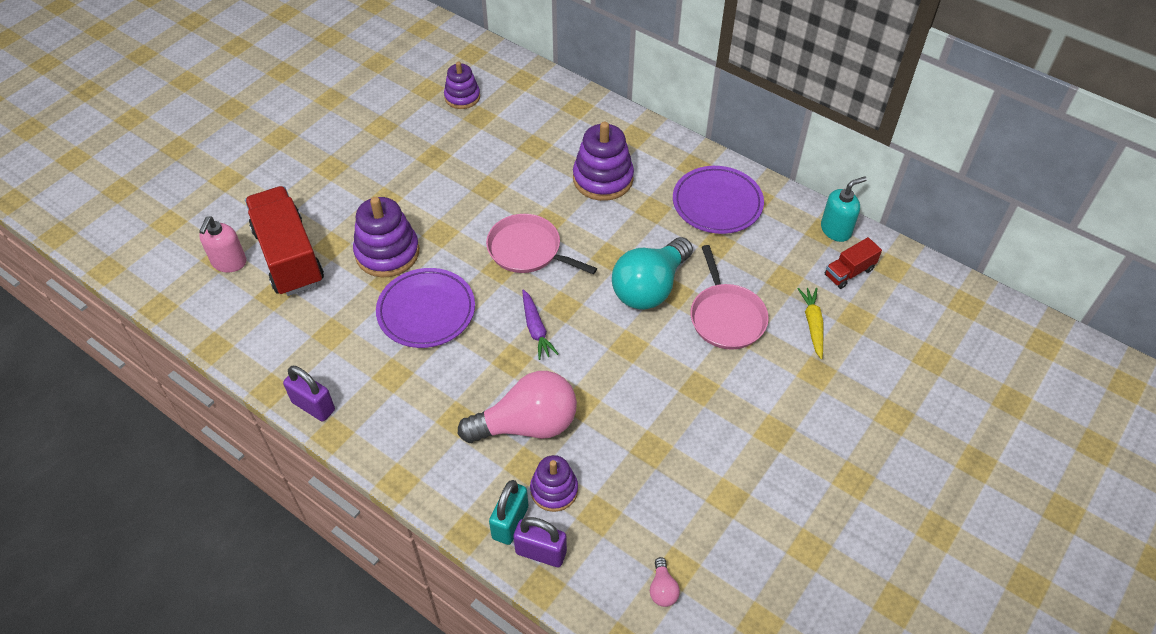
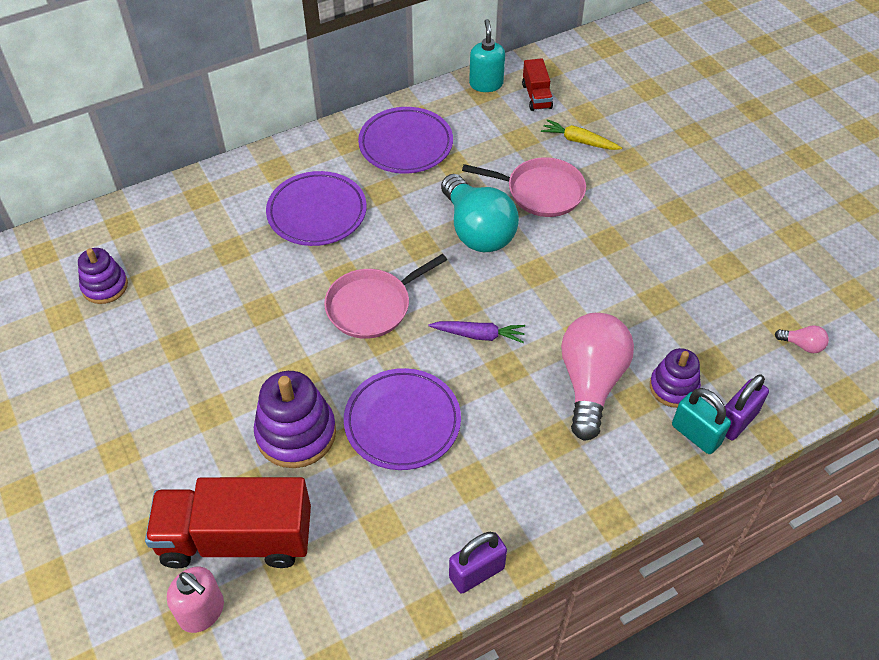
camera: 65 degrees left, 0 degrees up
(603, 179) = (317, 213): purple stacking toy -> purple plate

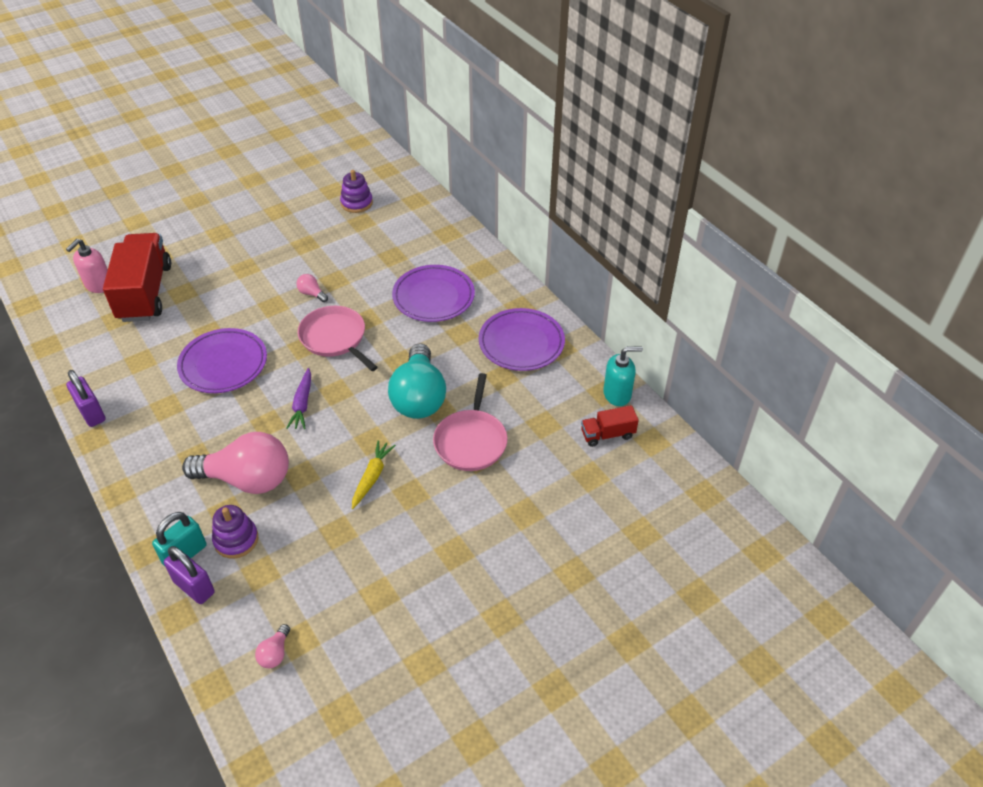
camera: 85 degrees right, 5 degrees down
(284, 332) = (312, 294): none -> pink light bulb
(296, 433) = (221, 310): purple stacking toy -> none
(477, 230) = (419, 397): turquoise light bulb -> turquoise light bulb turned 60 degrees counterclockwise
(579, 141) = (546, 470): yellow carrot -> yellow carrot (372, 477)

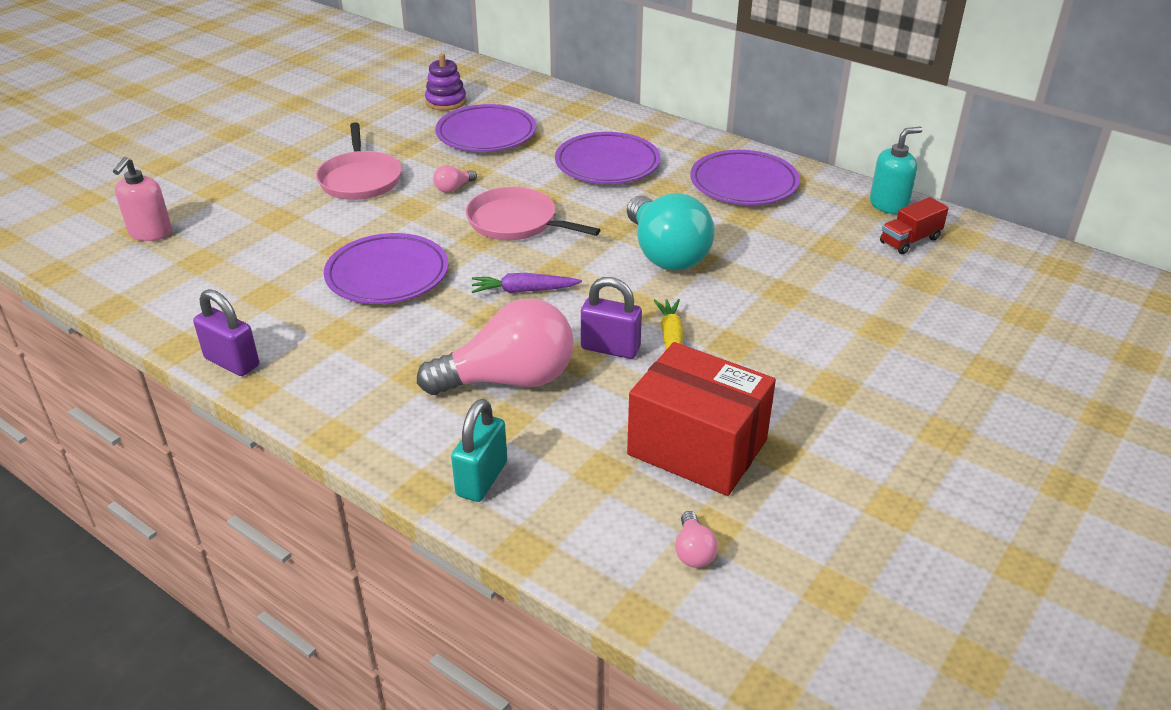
camera: 20 degrees left, 10 degrees down
(145, 293) = (224, 228): red truck -> none
(194, 587) = (523, 511): purple padlock -> purple padlock (610, 348)
(236, 540) = (542, 445): purple stacking toy -> none
(302, 404) = (523, 290): purple carrot -> purple carrot turned 105 degrees clockwise
(312, 294) = (453, 188): pink light bulb -> pink light bulb turned 60 degrees counterclockwise
(330, 573) = (697, 447): none -> red box
(365, 244) = (486, 134): none -> purple plate
(471, 441) = (762, 279): pink pan -> pink pan (360, 179)

